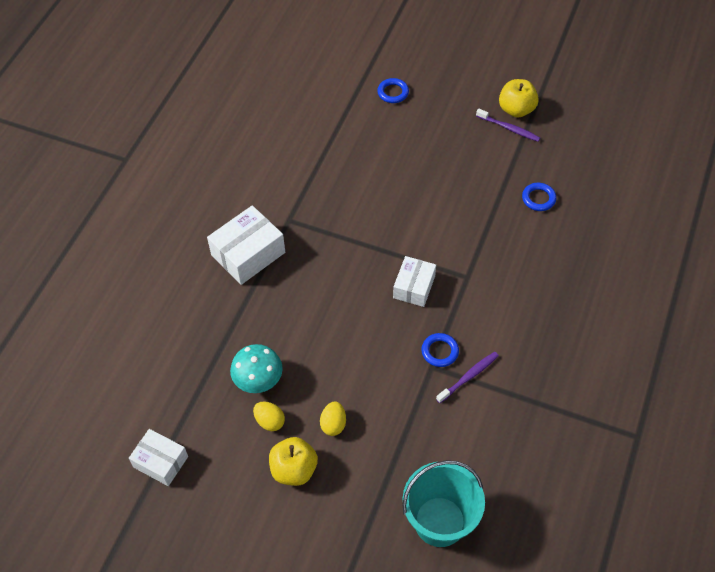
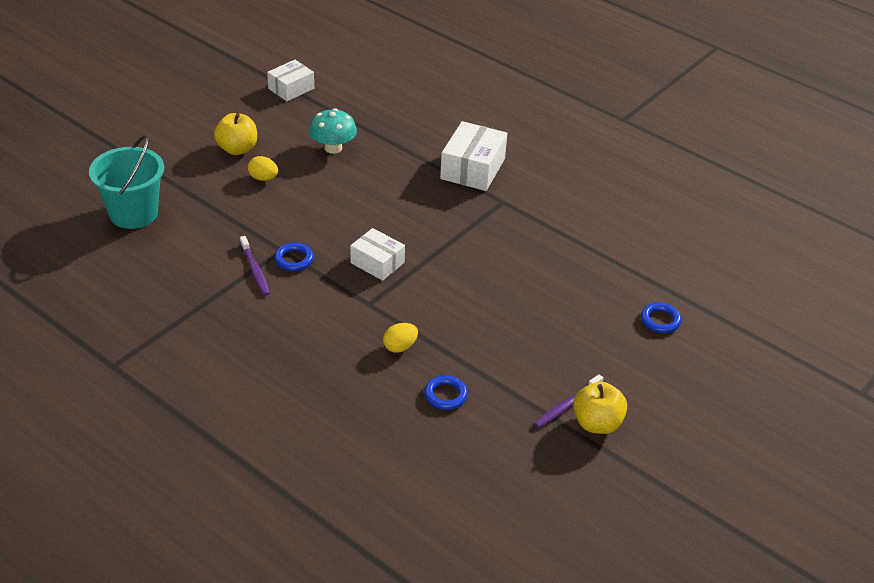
camera: 105 degrees right, 15 degrees down
(248, 254) = (472, 169): white box -> white box turned 45 degrees clockwise
(270, 421) = (289, 146): yellow egg -> yellow egg (400, 347)

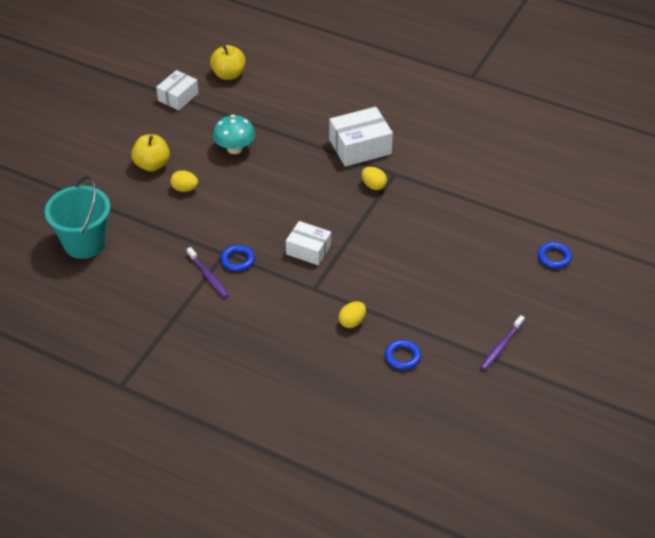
camera: 10 degrees left, 5 degrees up
(472, 169) = (360, 147): white box -> white box turned 60 degrees clockwise
(474, 210) = (373, 185): none -> yellow egg
(597, 423) = (529, 357): yellow apple -> yellow apple (228, 74)

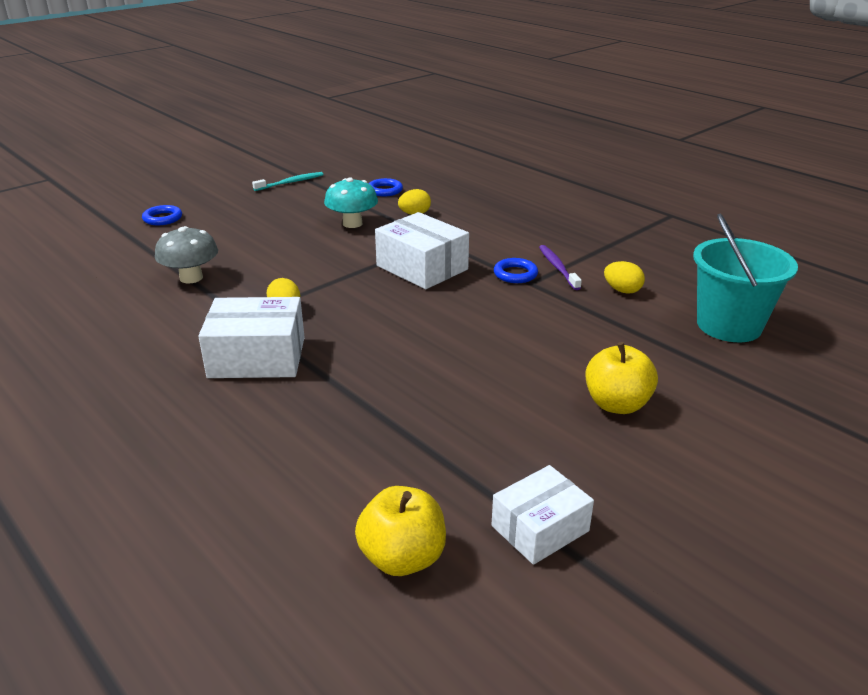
camera: 160 degrees left, 15 degrees down
(185, 189) = (566, 359): yellow egg -> yellow egg (622, 290)
(235, 148) = (461, 398): turquoise mushroom -> turquoise mushroom (352, 223)
(308, 250) = (422, 267): white box -> white box, size x1.52
(460, 197) = (191, 278): none -> grey mushroom
(501, 346) = (290, 182): purple toothbrush -> turquoise toothbrush

